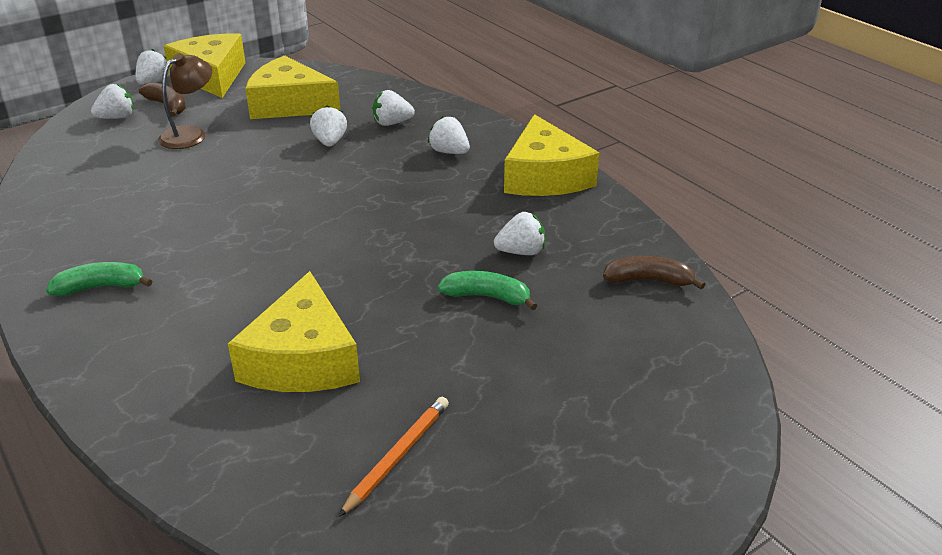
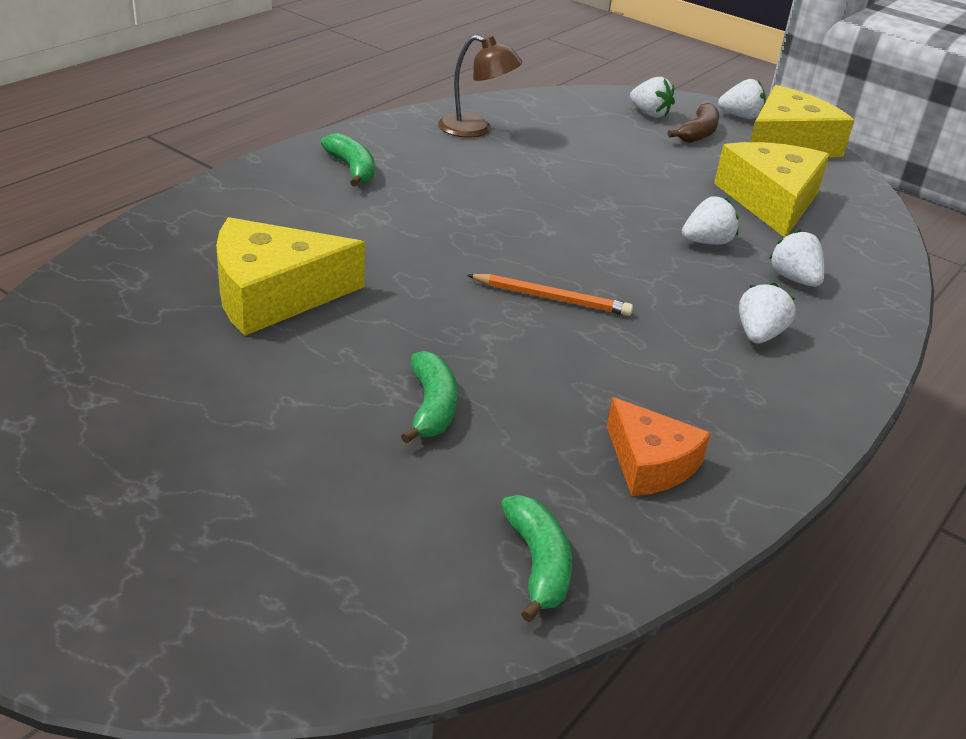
camera: 70 degrees right, 0 degrees up
(190, 134) = (650, 156): brown lamp -> brown lamp (475, 129)
(398, 456) = (129, 377): orange pencil -> orange pencil (552, 298)
(521, 252) = (547, 426): white strawberry -> none
(545, 176) = (761, 430): yellow cheese -> none
(566, 221) = (649, 463): none -> orange cheese
(648, 280) = (538, 564): brown banana -> green banana

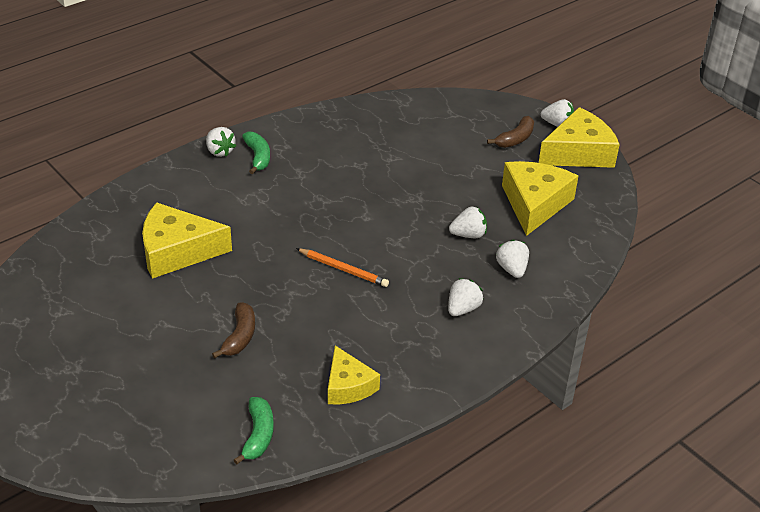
camera: 15 degrees right, 5 degrees up
(432, 407) = (240, 336): green banana -> brown banana
(475, 129) = (355, 126): brown lamp -> none
(649, 114) = (488, 118): white strawberry -> white strawberry (220, 151)
(649, 463) = (348, 386): orange cheese -> yellow cheese

